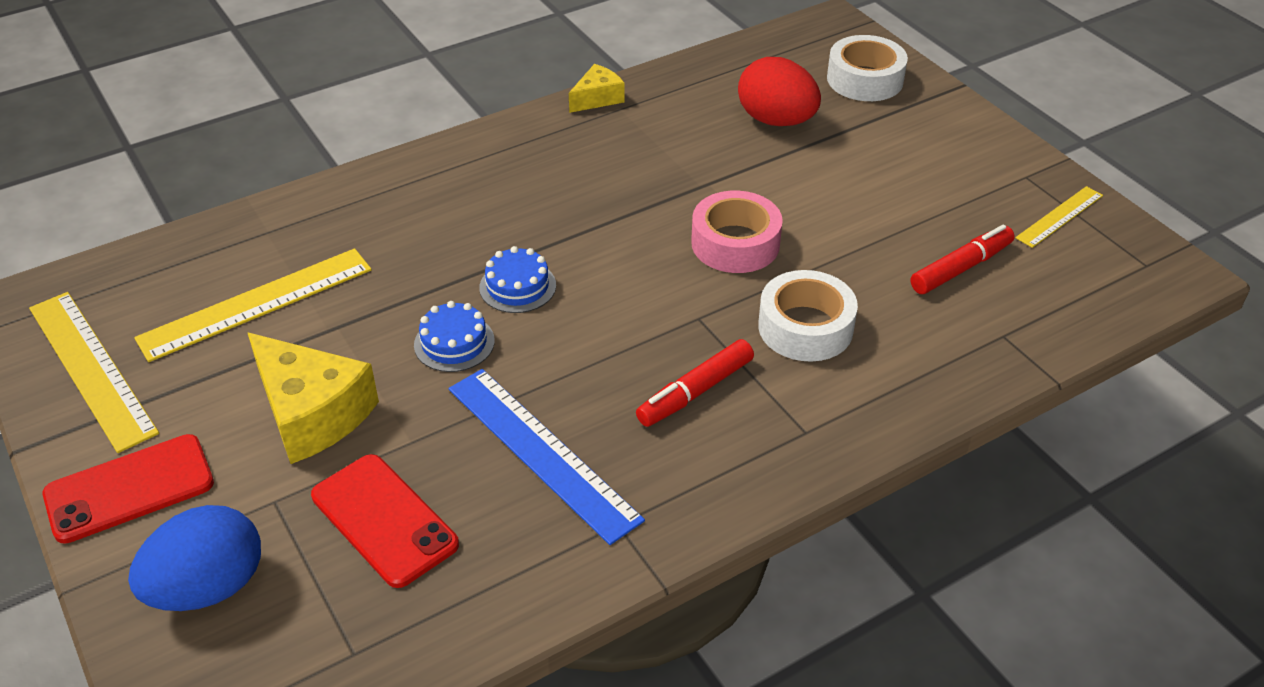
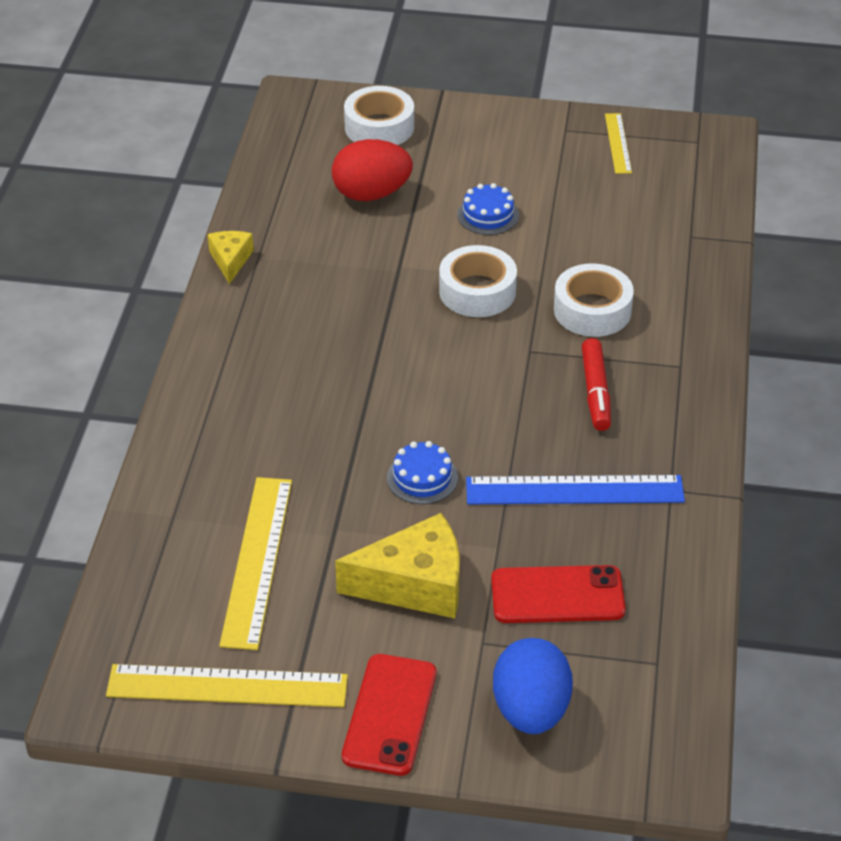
camera: 50 degrees left, 0 degrees up
(517, 286) = (399, 416): blue cake -> blue cake (488, 215)
(735, 243) = (477, 291): pink tape -> white tape
(961, 268) = (615, 213): red marker -> none

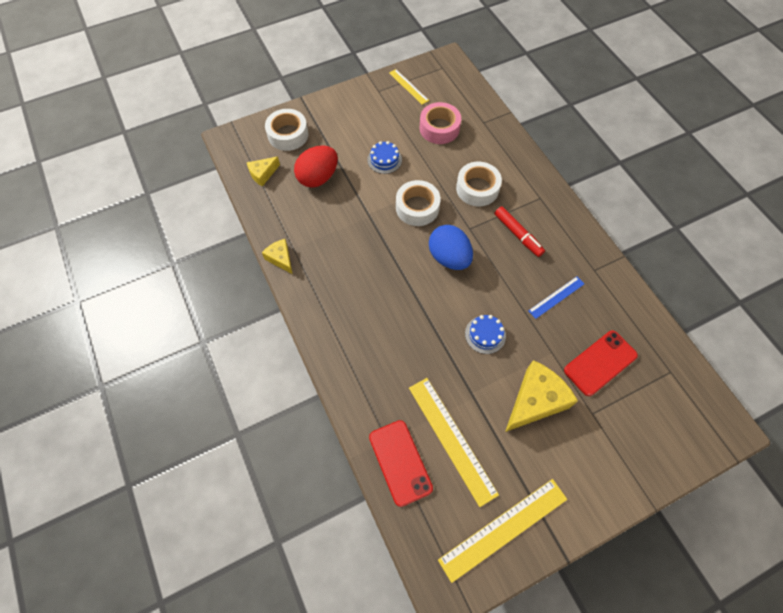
camera: 35 degrees left, 20 degrees up
(300, 157) = (263, 174): none -> yellow cheese
(389, 715) = (590, 488): red phone -> red phone (400, 462)
(531, 710) = (645, 438): blue egg -> blue egg (449, 257)
(574, 490) = (556, 297): blue ruler -> blue ruler, size x0.56
(611, 213) = (439, 128): none -> pink tape

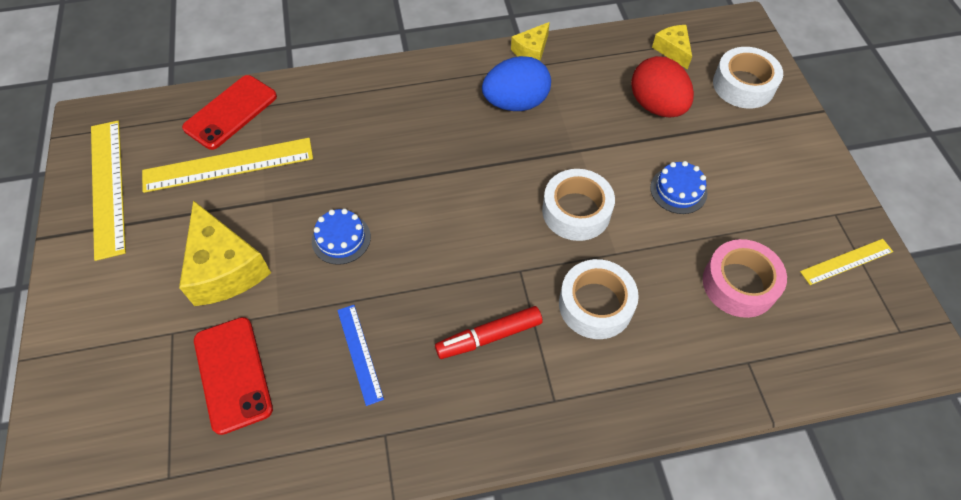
camera: 105 degrees right, 5 degrees down
(281, 259) = (531, 50): yellow cheese -> yellow cheese turned 150 degrees clockwise
(400, 462) = (231, 112): red phone -> red phone turned 45 degrees counterclockwise
(449, 257) = (476, 229): blue egg -> blue egg (516, 103)

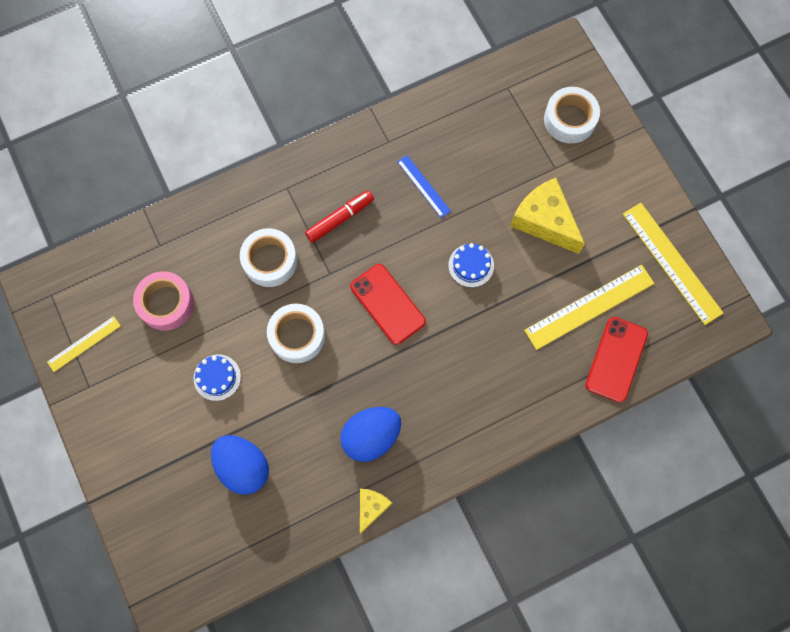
camera: 165 degrees right, 15 degrees up
(233, 374) = (500, 152): red phone -> red phone (387, 304)
(656, 106) = (243, 466): red egg -> blue egg
(673, 50) = (234, 545): yellow cheese -> none
(743, 85) = (163, 515): white tape -> white tape (569, 119)

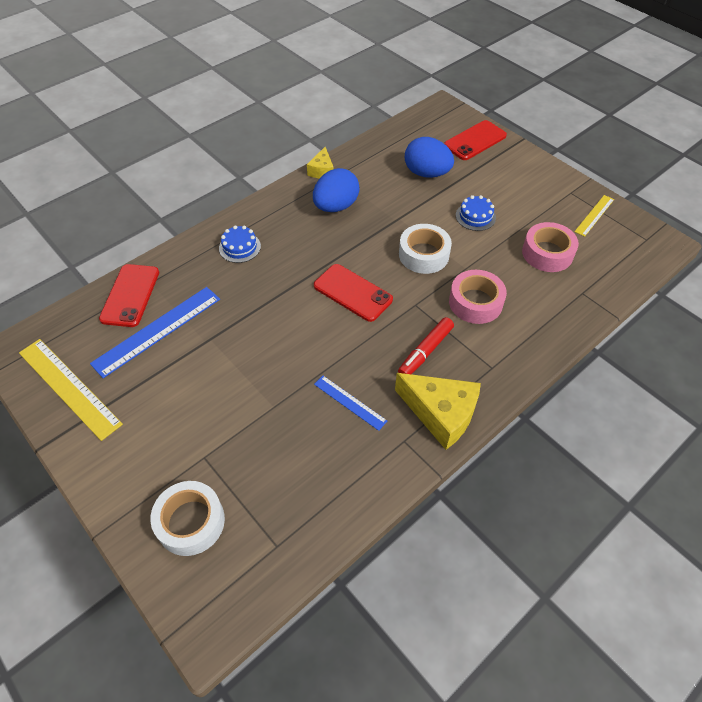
camera: 165 degrees right, 20 degrees down
(155, 514) = (475, 141): none -> red phone
(270, 261) = (475, 302): white tape -> pink tape
(471, 265) = (281, 340): blue cake -> blue cake (240, 247)
(544, 221) = (210, 397): yellow cheese -> yellow cheese (440, 414)
(589, 306) = (157, 330): yellow ruler -> blue ruler

